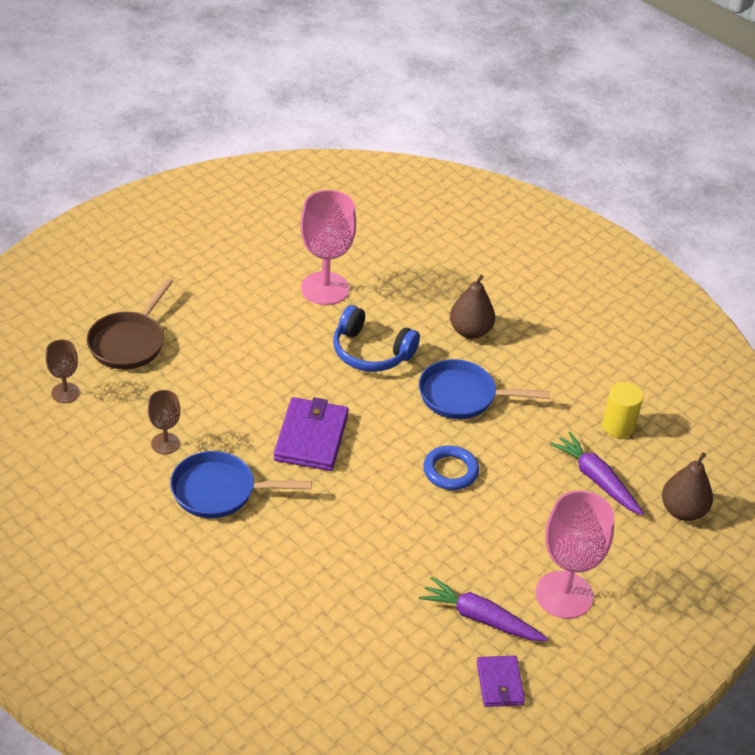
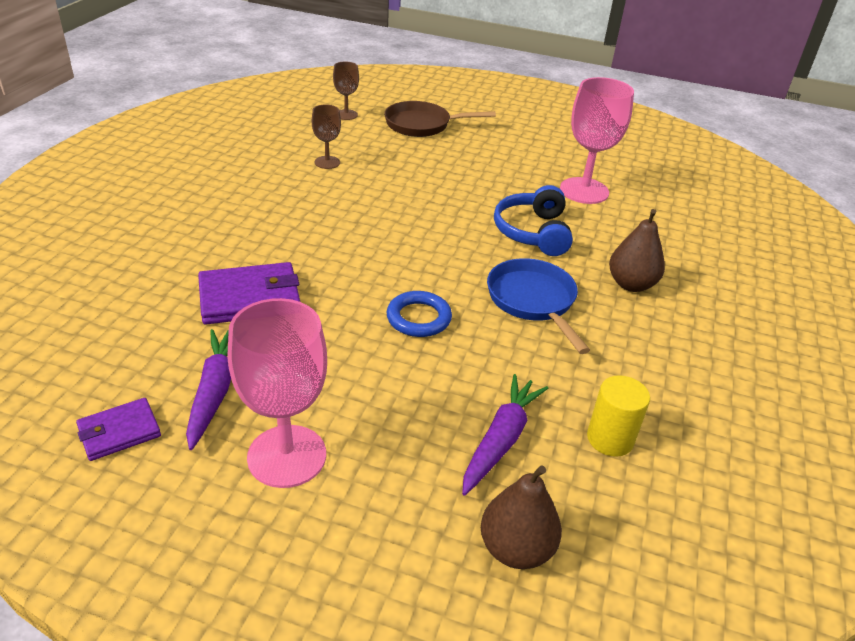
camera: 65 degrees right, 5 degrees down
(219, 491) = (292, 197): blue pan -> none
(311, 437) = (393, 226): purple wallet -> purple wallet (250, 298)

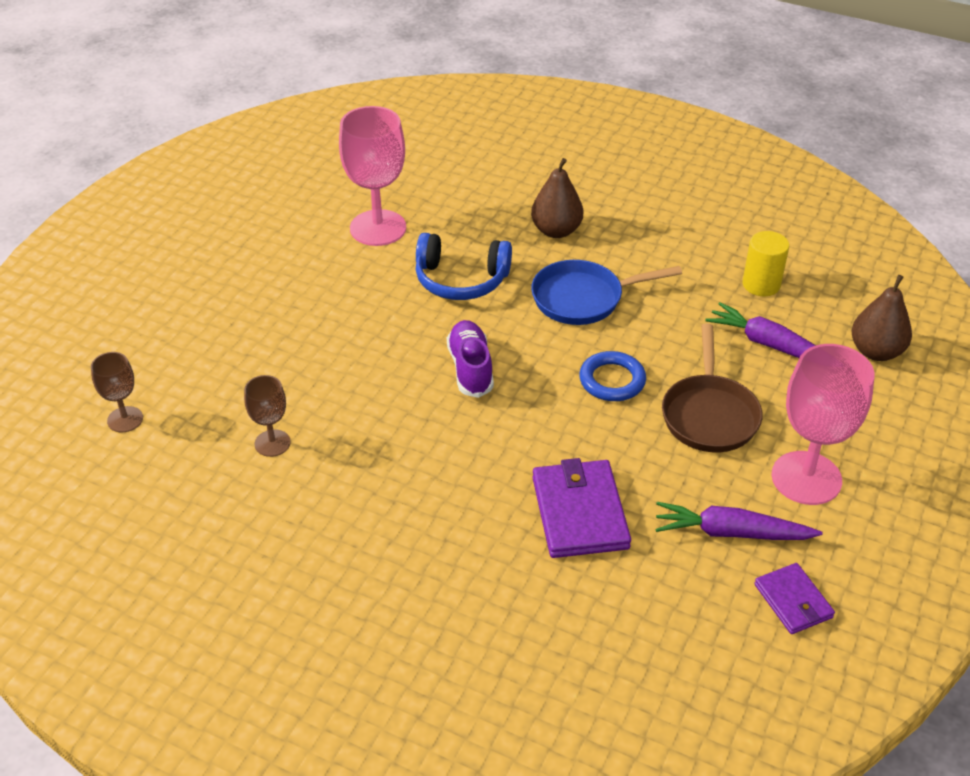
camera: 80 degrees left, 5 degrees up
(419, 240) = (470, 368): none -> purple shoe
(422, 125) = (179, 342): brown pan -> brown pan (709, 415)

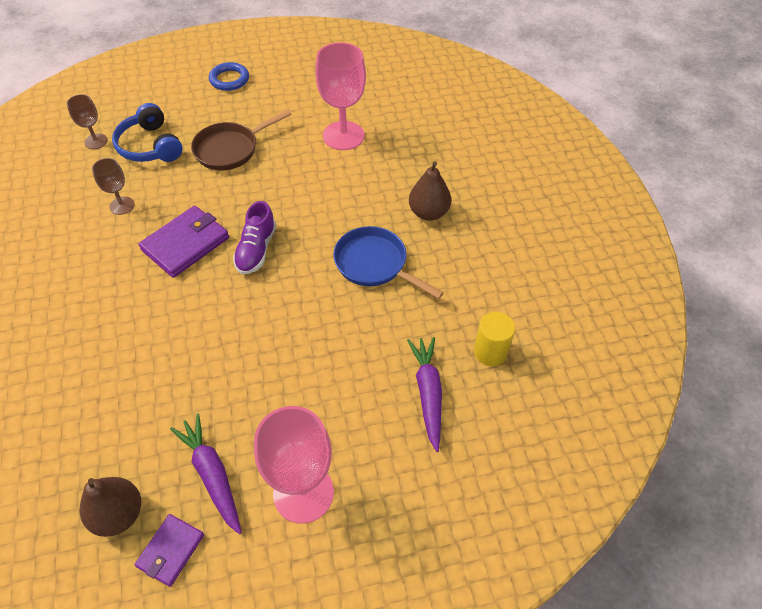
camera: 50 degrees right, 10 degrees up
(461, 280) = (333, 198): blue headphones -> blue headphones (150, 146)
(470, 368) = (256, 250): purple shoe -> purple shoe turned 150 degrees clockwise
(580, 512) = (169, 378): purple wallet -> purple wallet (186, 244)
(612, 380) = (308, 324): blue ring -> blue ring (229, 79)
(709, 415) = (320, 397): brown pan -> brown pan (230, 149)
(876, 351) = (486, 466): brown pear -> brown pear (118, 514)

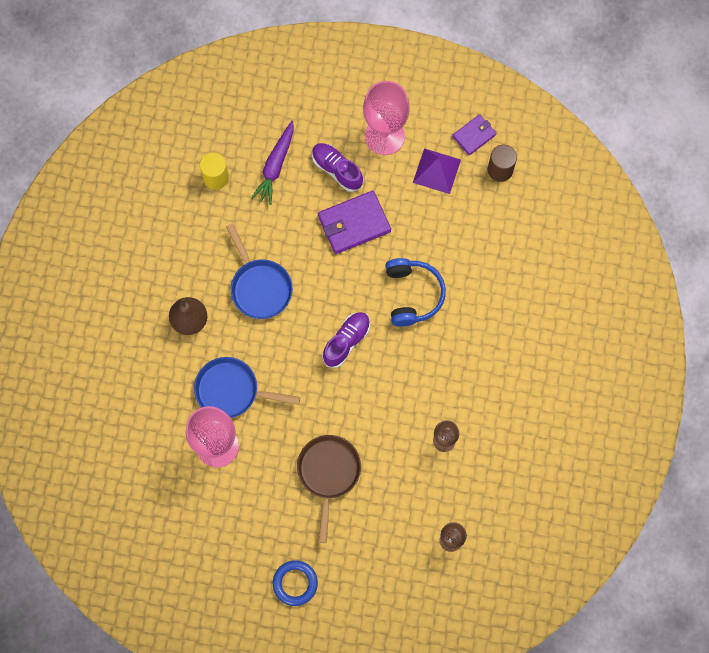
camera: 155 degrees left, 20 degrees up
(118, 514) = (500, 170): brown pear -> brown cylinder
(150, 146) = (401, 510): blue headphones -> blue headphones (412, 294)
(186, 244) = (401, 372): purple wallet -> purple wallet (354, 223)
(212, 475) = (437, 171): purple carrot -> purple pyramid
(230, 149) = (328, 473): brown pan -> brown pan turned 75 degrees counterclockwise
(348, 420) = (337, 170): none -> purple shoe
(353, 175) = (231, 390): none -> blue pan

